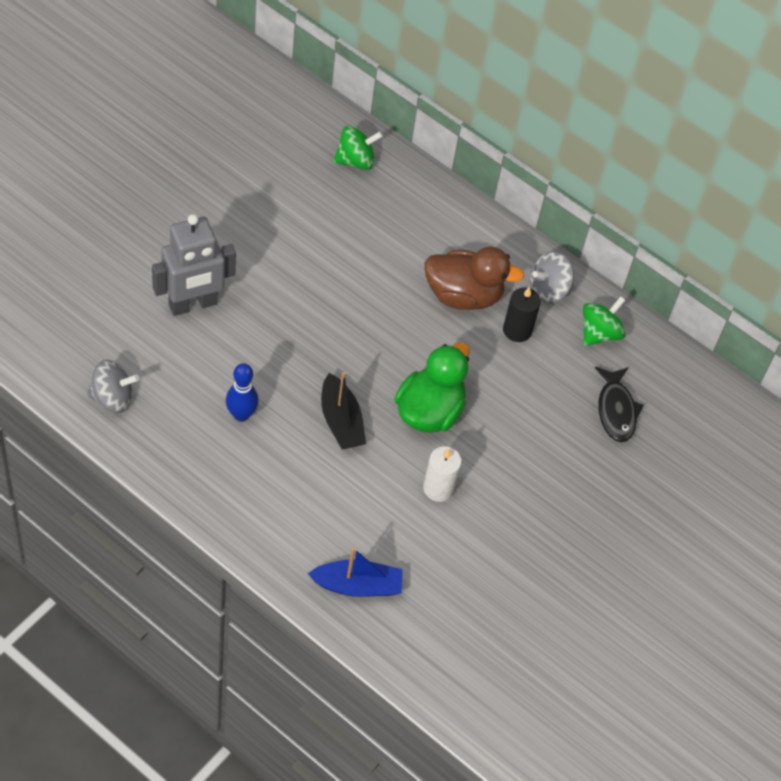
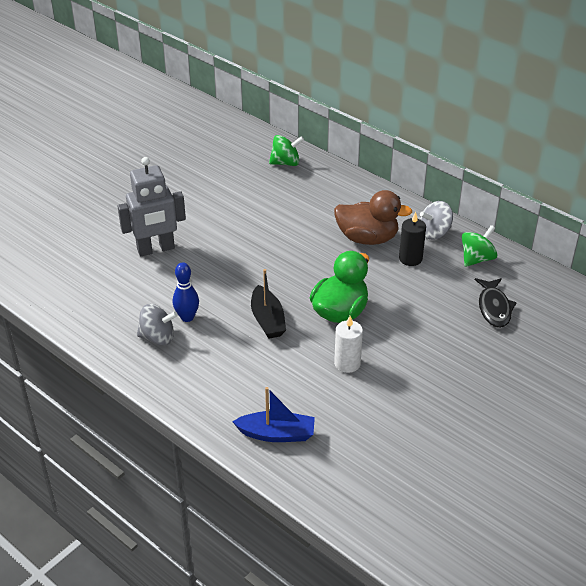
camera: 10 degrees right, 15 degrees down
(112, 398) = (85, 309): grey spinning top -> grey spinning top (158, 338)

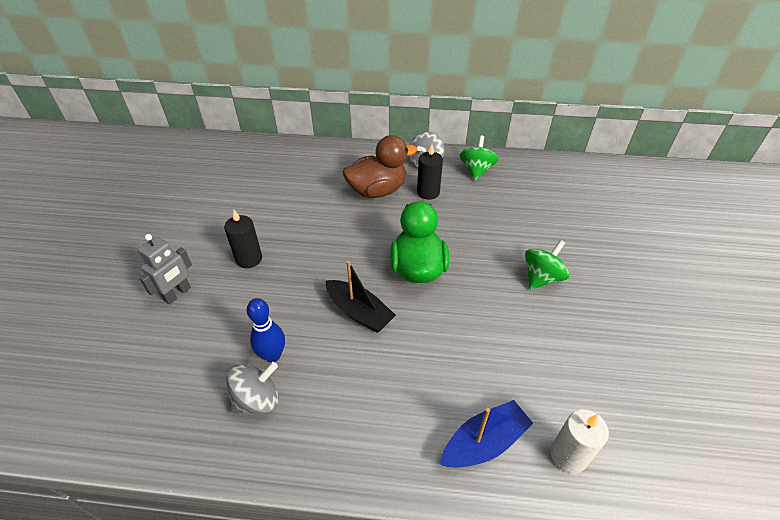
camera: 35 degrees left, 5 degrees up
(156, 249) = (177, 294): grey robot -> grey robot, size x0.62
(221, 247) = (249, 259): none -> black candle
(285, 163) = (248, 156): green spinning top -> green spinning top (541, 278)
(347, 363) = (472, 317): white candle -> white candle (568, 455)
(494, 308) = (529, 204): black fish -> none

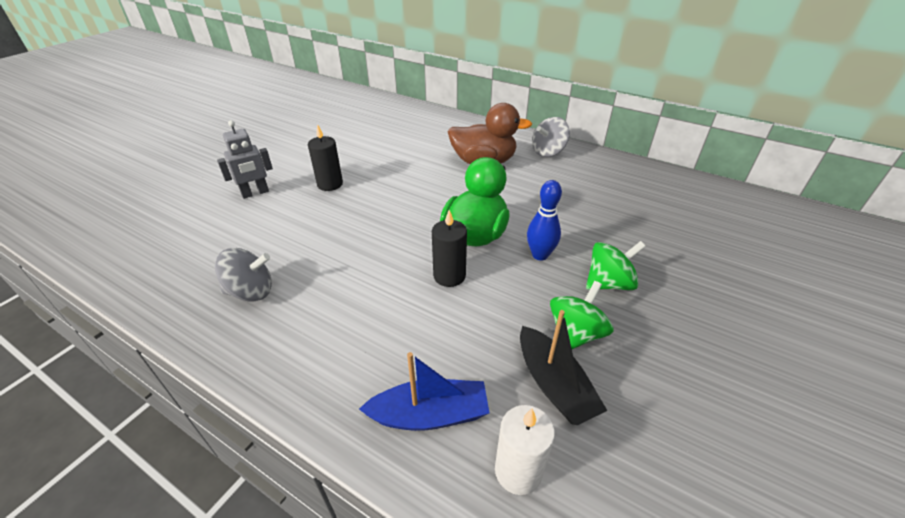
camera: 25 degrees right, 5 degrees down
(272, 355) = (291, 262): blue bowling pin -> blue bowling pin (540, 255)
(359, 312) = (392, 253): black boat -> black boat (554, 385)
(428, 192) = (533, 175): black candle -> black candle (449, 276)
(476, 170) = (599, 169): green spinning top -> green spinning top (575, 334)

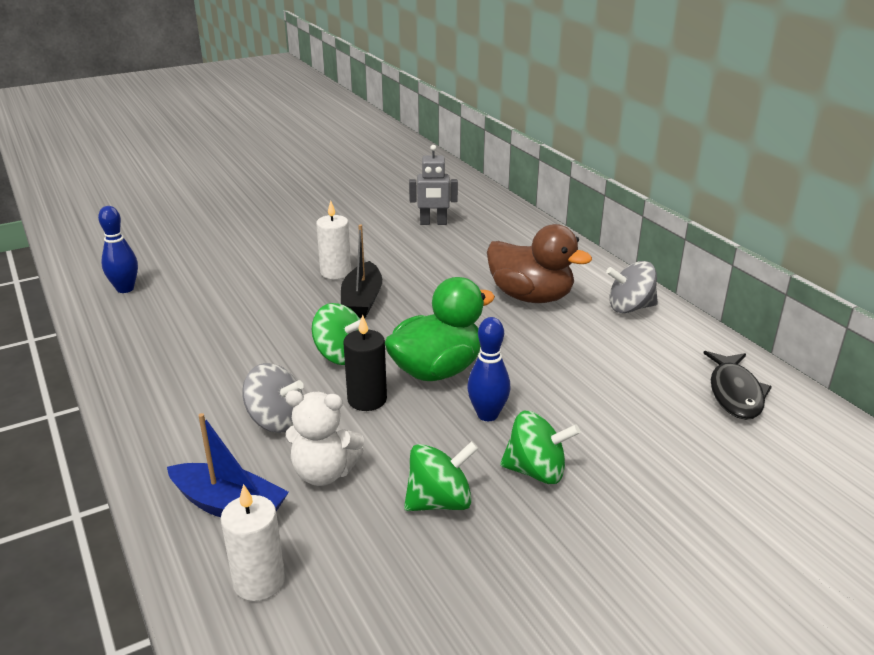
camera: 30 degrees right, 10 degrees down
(149, 254) = (125, 289): none -> blue bowling pin
(251, 291) = (177, 348): grey spinning top -> grey spinning top (276, 421)
(255, 193) = (257, 260): grey robot -> grey robot (433, 223)
(330, 184) = (335, 272): black candle -> white candle
(396, 248) = (340, 356): none -> green spinning top
(476, 349) = (324, 473): none -> white teddy bear
(554, 385) = (366, 534): black boat -> black boat (362, 300)
(656, 187) = (735, 393): none -> black fish

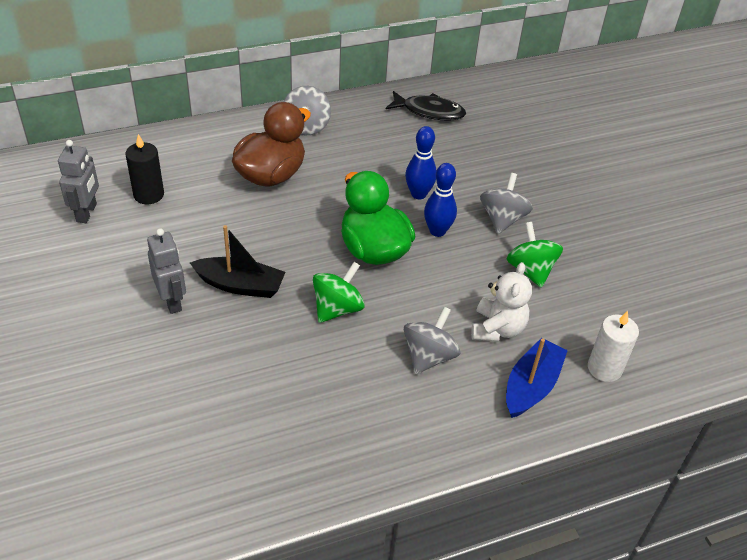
camera: 85 degrees left, 15 degrees up
(125, 289) = (138, 500): blue bowling pin -> blue bowling pin (418, 194)
(335, 272) = (172, 301): white candle -> grey robot
(367, 400) = (407, 296): black candle -> black candle (148, 194)
(536, 471) = (502, 219): green spinning top -> grey spinning top

